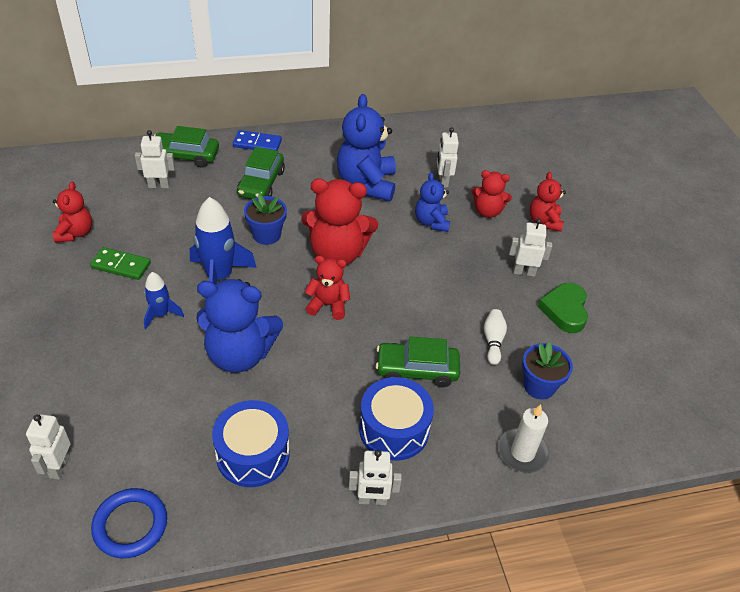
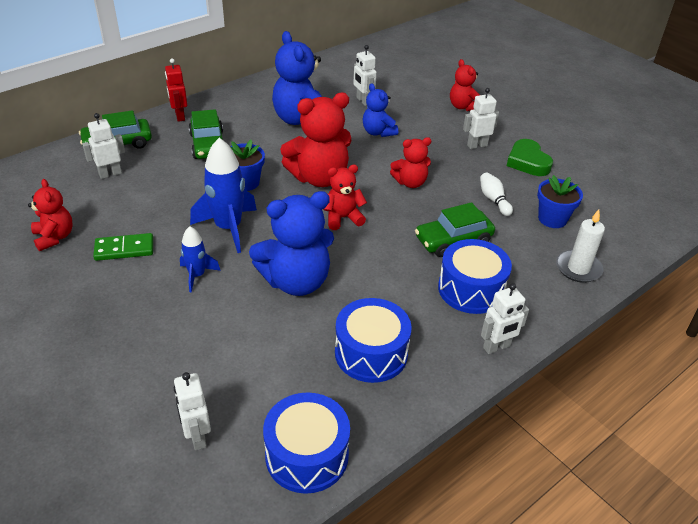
camera: 25 degrees left, 5 degrees down
(130, 525) = (307, 455): blue ring -> blue drum
(257, 144) = (179, 116): blue domino -> red robot
(487, 211) = (415, 112): red teddy bear -> red teddy bear (410, 182)

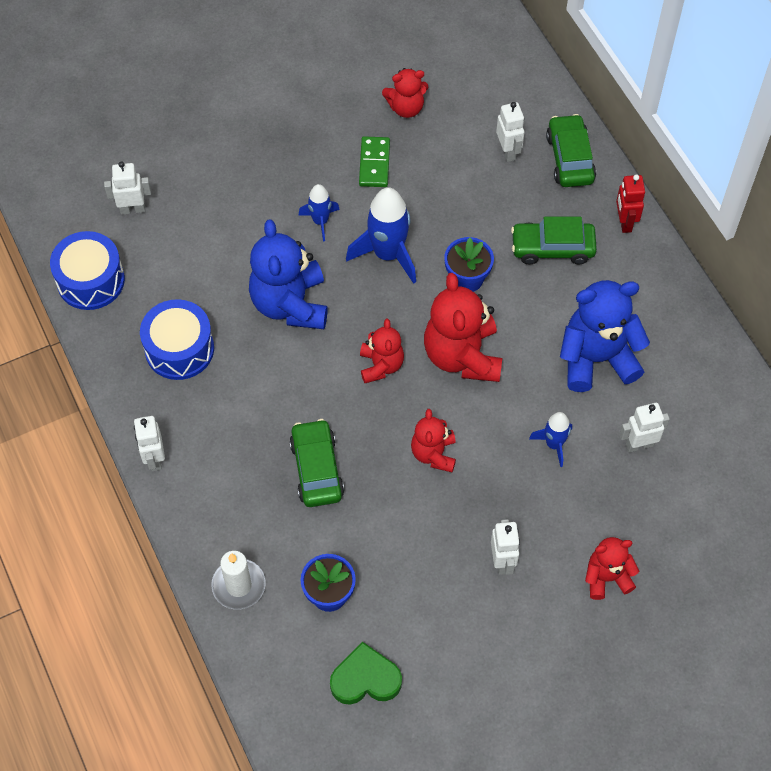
camera: 105 degrees right, 20 degrees up
(179, 116) = (624, 222): red robot -> red robot turned 90 degrees counterclockwise
(378, 132) = (554, 444): blue teddy bear -> blue rocket
(471, 289) = (236, 462): blue drum -> none
(494, 200) = (380, 539): white bowling pin -> none
(527, 162) = (452, 614): green heart -> green heart (365, 679)

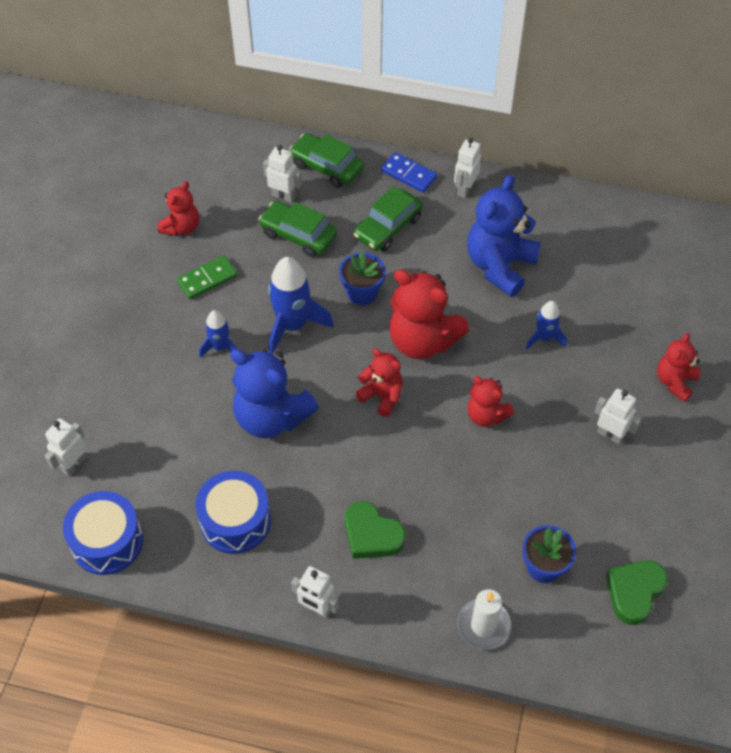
camera: 50 degrees left, 5 degrees down
(249, 450) = (372, 535): none -> green heart
(316, 469) = (430, 500): green car -> green car (298, 235)
(374, 163) = (207, 279): green domino -> green domino turned 75 degrees counterclockwise
(624, 222) = (408, 174): red robot -> blue domino
(639, 444) = (588, 290): white robot -> white robot (465, 189)

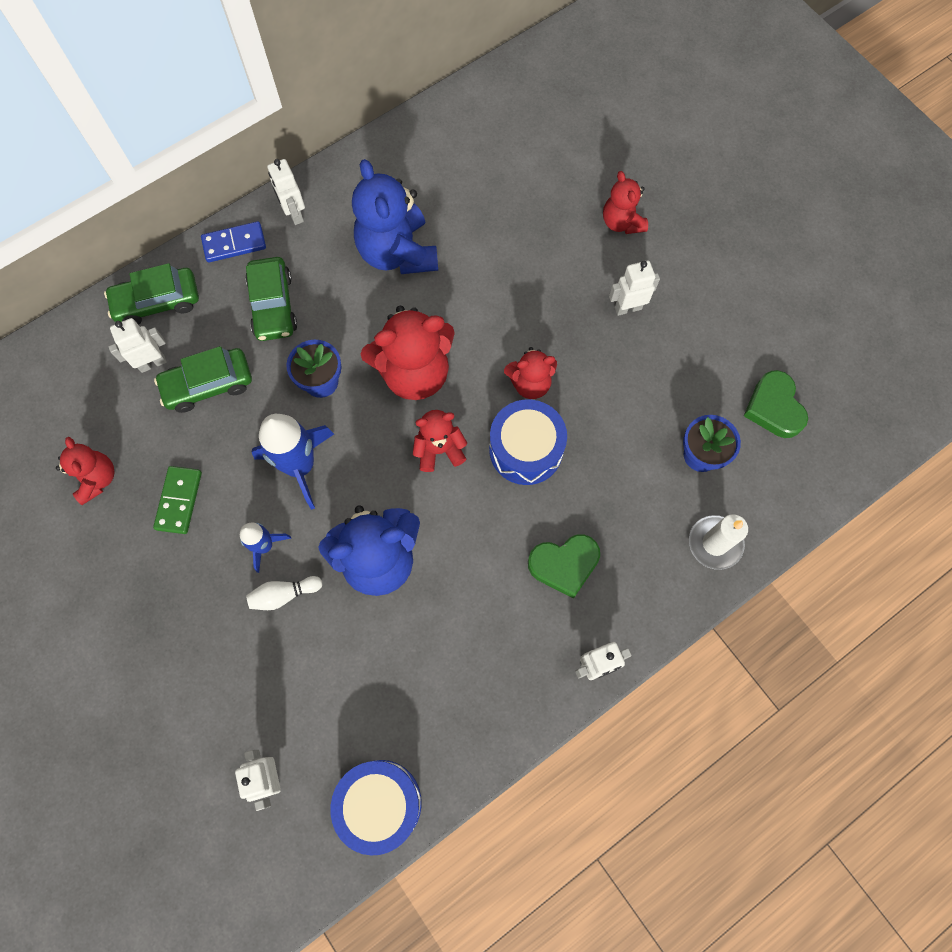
camera: 50 degrees left, 15 degrees up
(198, 382) = (284, 594): none -> white bowling pin
(235, 521) = (455, 670): blue drum -> blue drum (526, 449)
(544, 338) = (498, 279): blue rocket -> none

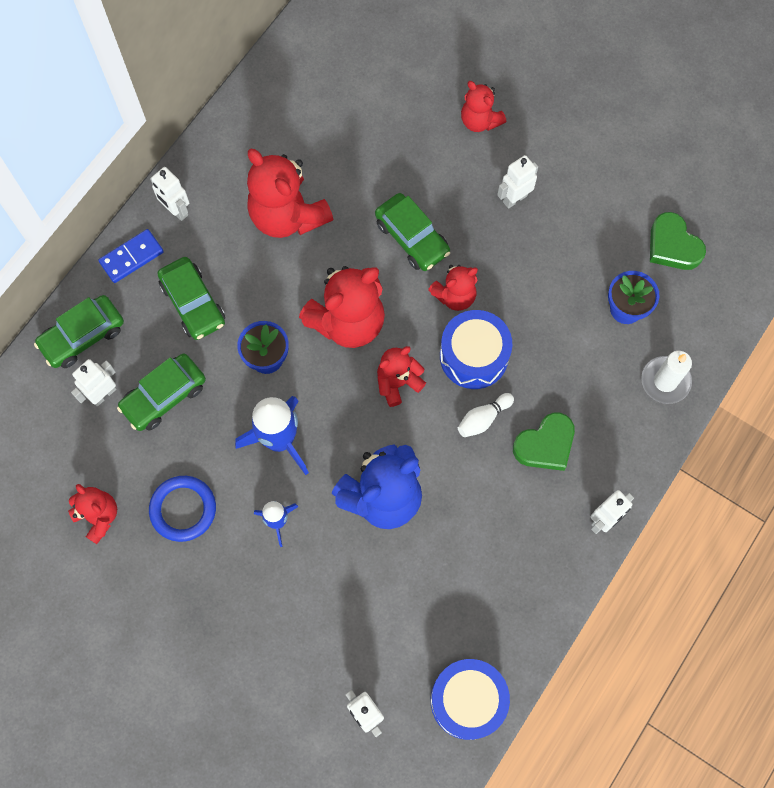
camera: 20 degrees left, 0 degrees up
(179, 501) = (183, 509): green domino -> blue ring
(284, 594) = (312, 557): white bowling pin -> white bowling pin (483, 419)
(397, 253) = (287, 216): blue teddy bear -> red teddy bear
(510, 313) = (412, 237): none -> green car

